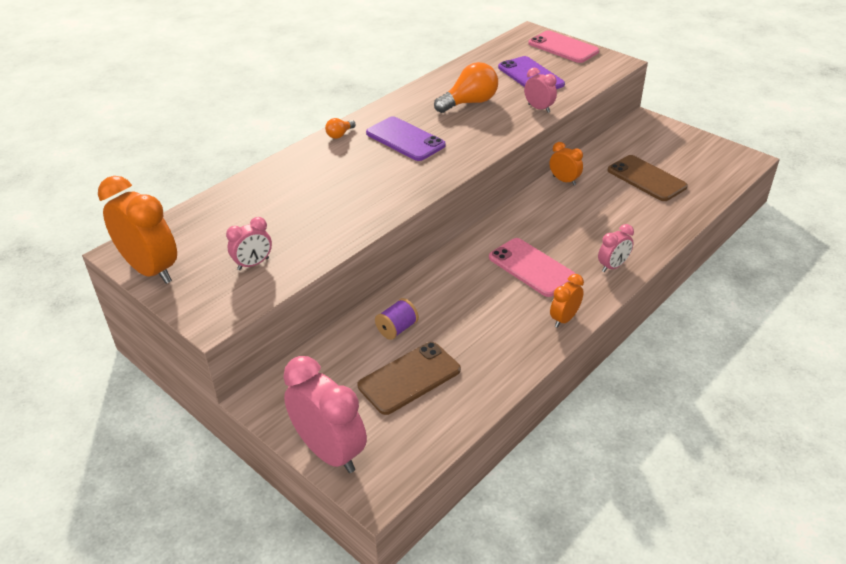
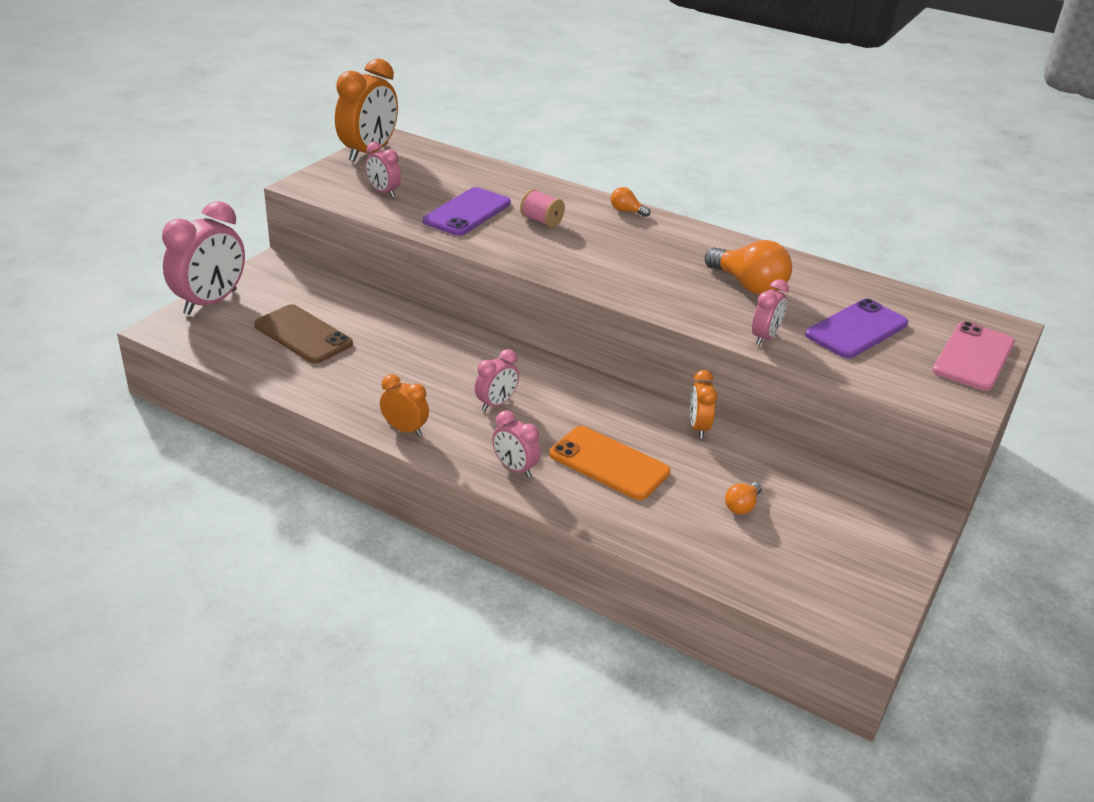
camera: 75 degrees right, 5 degrees down
(344, 177) = (541, 221): none -> pink spool
(397, 329) = (374, 322): purple spool -> none
(405, 139) = (636, 249): purple phone -> purple phone (467, 212)
(531, 267) = (496, 404): pink phone -> pink clock
(564, 181) = (698, 427): orange clock -> orange clock turned 150 degrees clockwise
(605, 223) = (609, 463): none -> orange phone
(646, 178) = (742, 506): brown phone -> orange light bulb

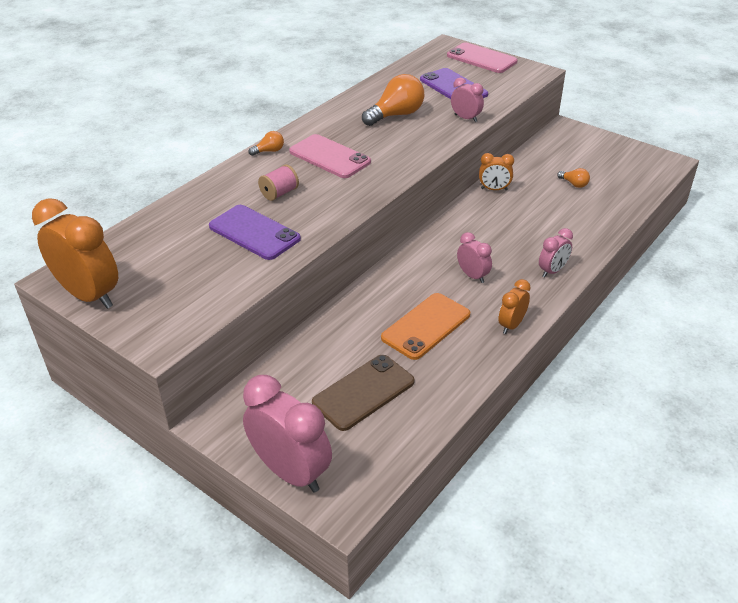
camera: 80 degrees left, 5 degrees up
(383, 192) = (196, 284): pink clock -> none
(609, 463) = (539, 229): orange phone -> orange phone (426, 326)
(626, 211) = (269, 151): orange light bulb -> orange light bulb turned 150 degrees counterclockwise
(626, 245) = (329, 157): none -> pink phone

